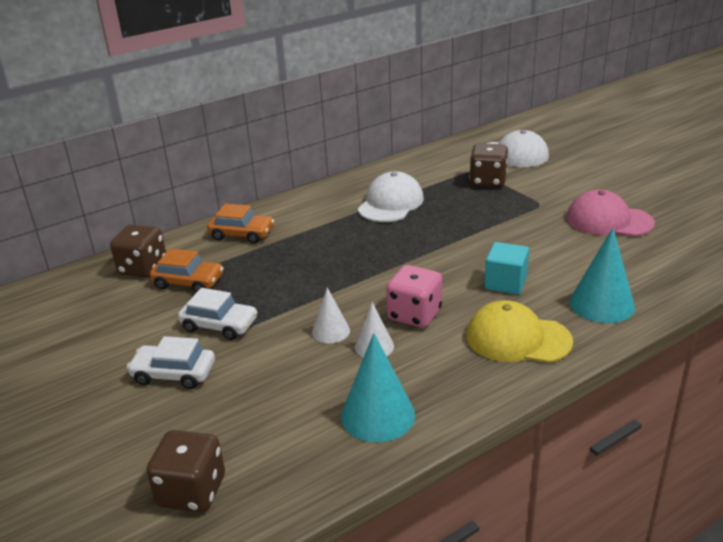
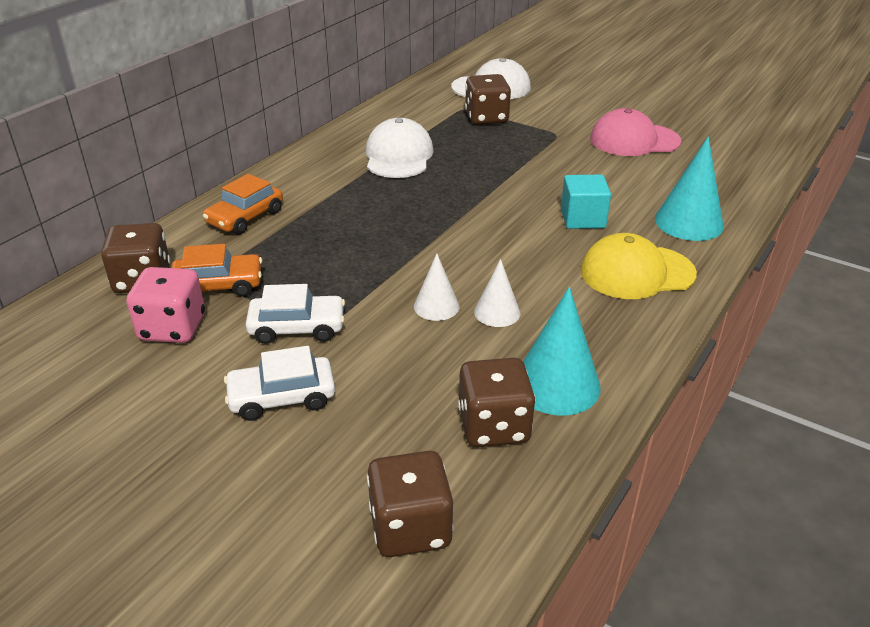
camera: 25 degrees left, 5 degrees up
(242, 234) = (245, 217): orange car -> orange car turned 135 degrees clockwise
(305, 435) = (493, 426): none -> brown dice
(414, 315) = (515, 269): pink dice -> pink dice (172, 328)

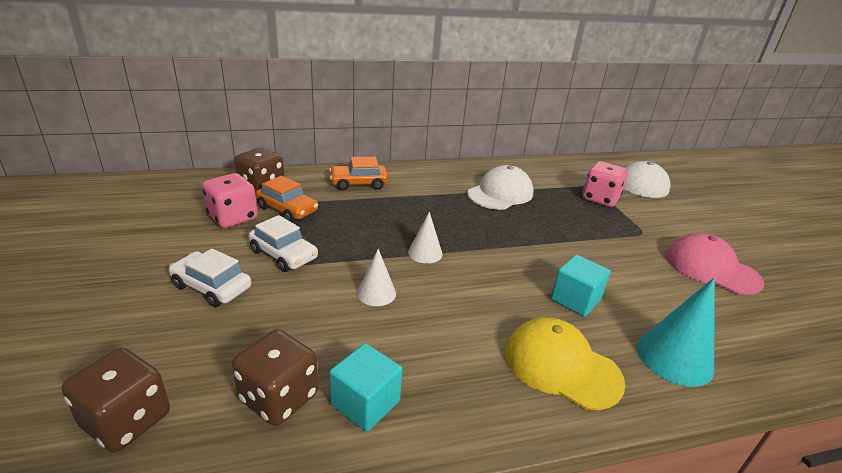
camera: 40 degrees right, 5 degrees down
(486, 118) = (600, 199): brown dice -> pink dice
(497, 312) = (408, 323): white cone -> white cone (425, 253)
(556, 384) = (365, 403): turquoise cone -> turquoise cube

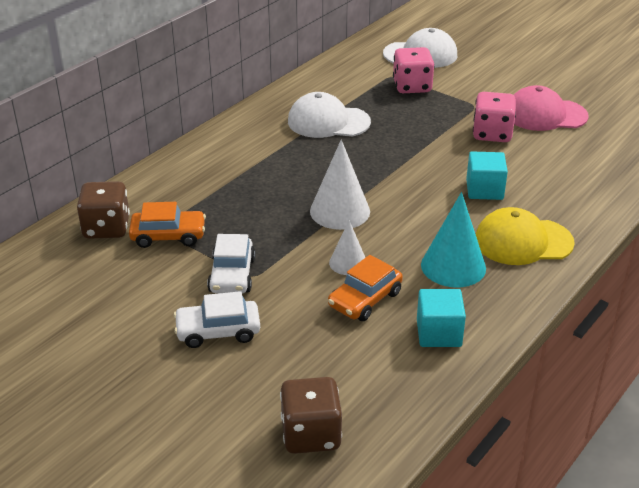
camera: 35 degrees left, 5 degrees up
(233, 217) = (132, 270): pink dice -> pink dice (492, 134)
(279, 397) = (383, 363): brown dice -> none
(284, 254) = (232, 275): white car -> white car turned 90 degrees clockwise
(358, 183) = (191, 175): orange car -> orange car (365, 299)
(425, 253) = (340, 211): white cone -> white cone, size x1.69
(500, 193) = (328, 122): white cap -> white cap turned 90 degrees counterclockwise
(674, 357) = (578, 197): turquoise cone -> turquoise cone (453, 266)

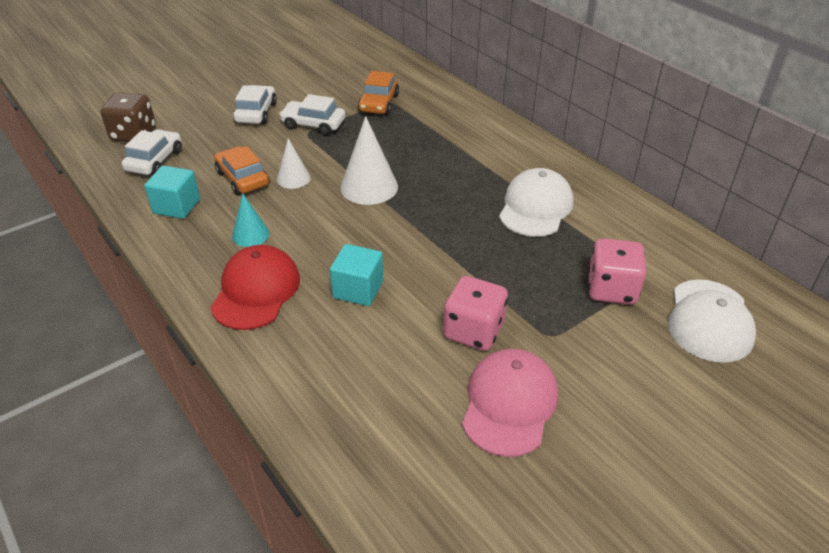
camera: 105 degrees right, 5 degrees up
(106, 228) = (402, 81): brown dice -> none
(363, 387) = (154, 161): none -> white car
(453, 266) = (250, 234): turquoise cone -> turquoise cone, size x0.59
(523, 241) = (256, 291): yellow cap -> red cap

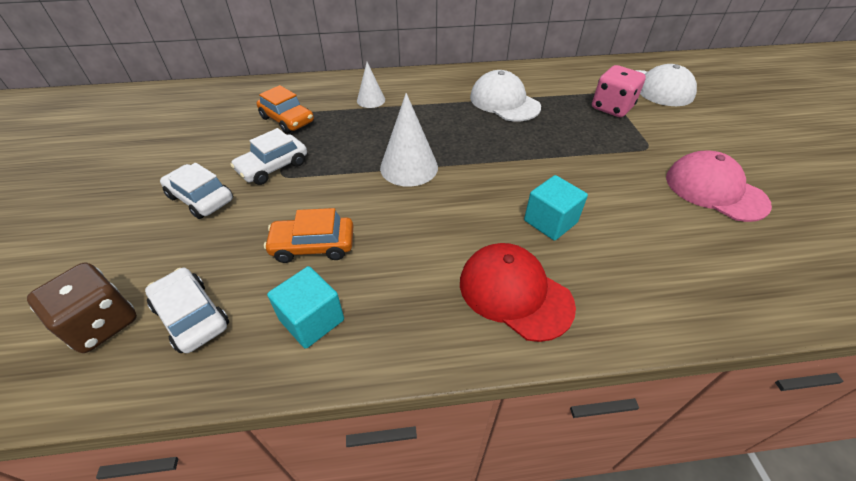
camera: 60 degrees left, 5 degrees up
(250, 234) = (418, 269): turquoise cone -> none
(293, 178) = (350, 209): white cone -> white cone (371, 100)
(474, 331) = (631, 178): pink dice -> none

